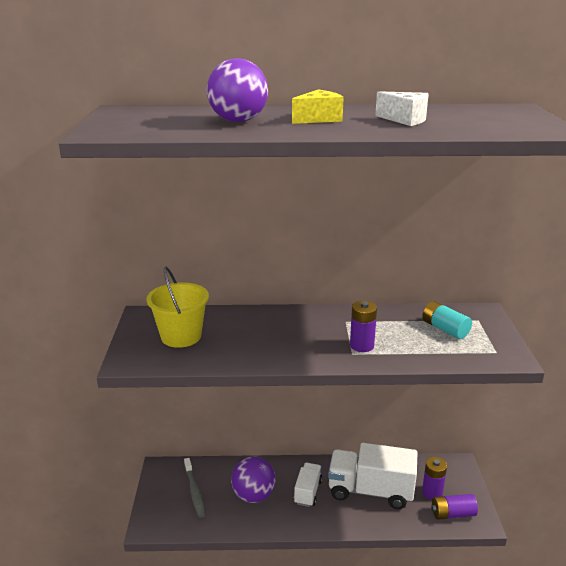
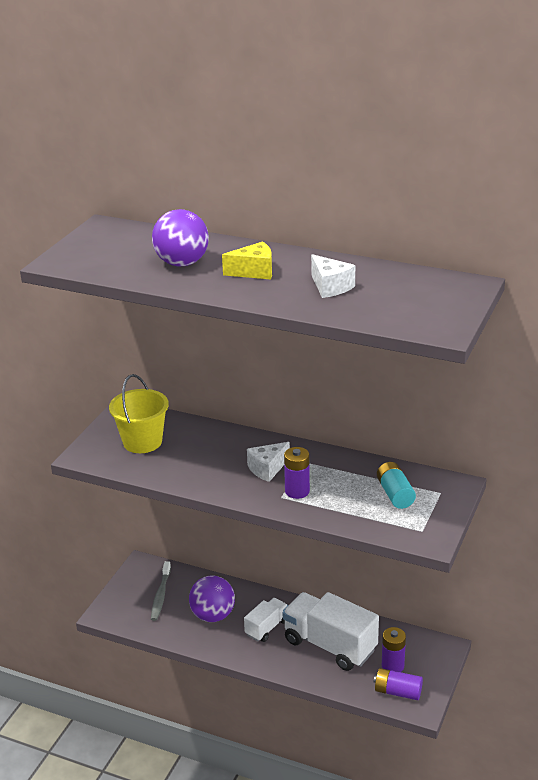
camera: 25 degrees right, 5 degrees up
(318, 333) = (267, 469): none -> white cheese

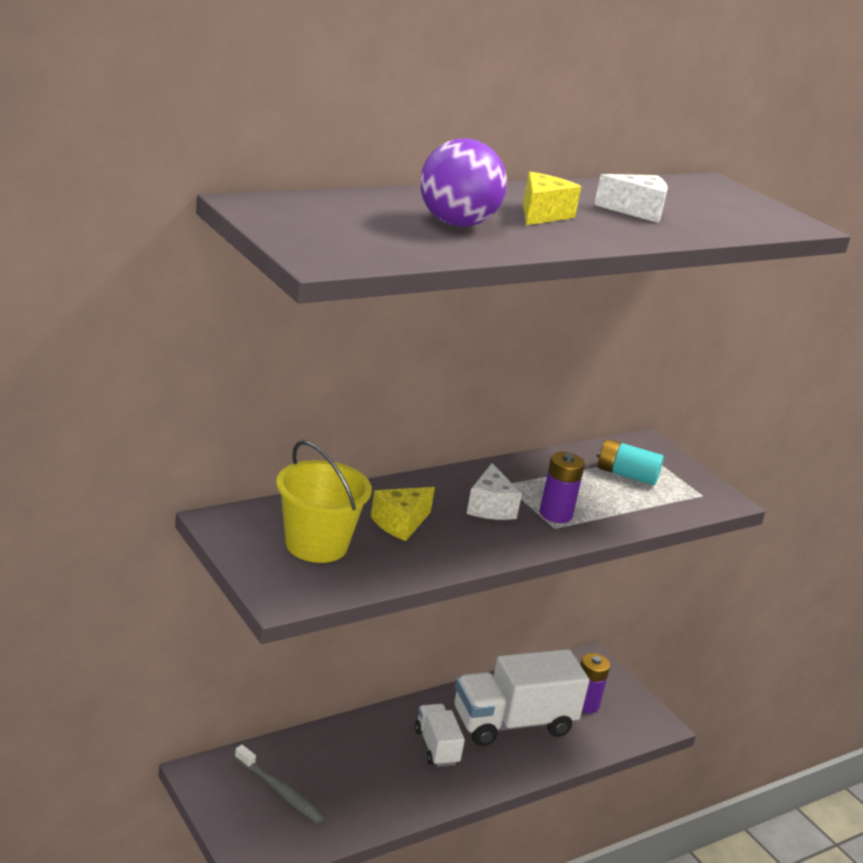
camera: 60 degrees left, 5 degrees down
(202, 452) = (400, 523): none -> yellow cheese
(213, 615) = (368, 772): purple ball -> none
(397, 692) = (624, 724): purple battery -> none

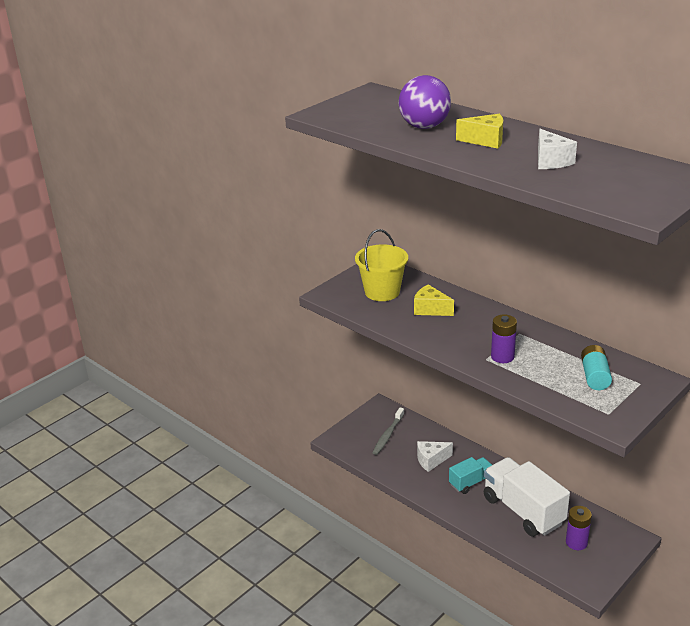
camera: 80 degrees right, 5 degrees up
(436, 747) = (471, 482): white truck -> turquoise truck
(490, 507) = (483, 333): white cheese -> white cheese (431, 460)

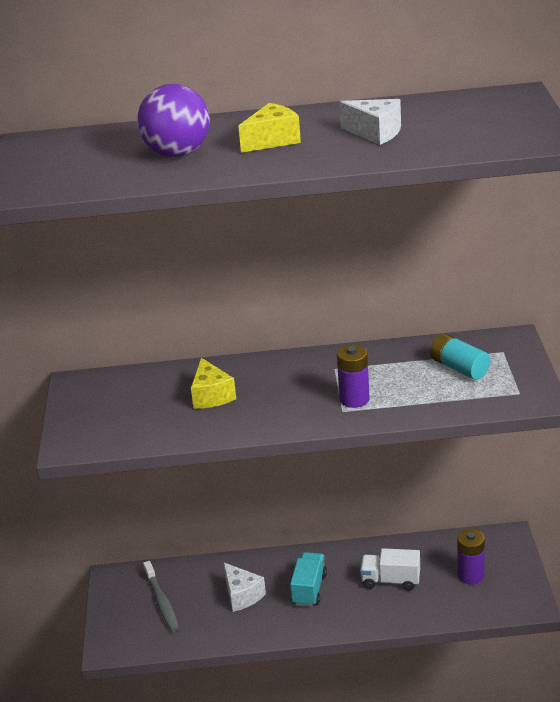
camera: 45 degrees left, 0 degrees up
(382, 292) = (129, 407): yellow bucket -> none
(430, 309) = (211, 396): yellow cheese -> yellow cheese turned 90 degrees counterclockwise
(431, 460) = (242, 595): white cheese -> white cheese turned 60 degrees counterclockwise
(523, 511) = (391, 581): white truck -> white truck, size x0.53

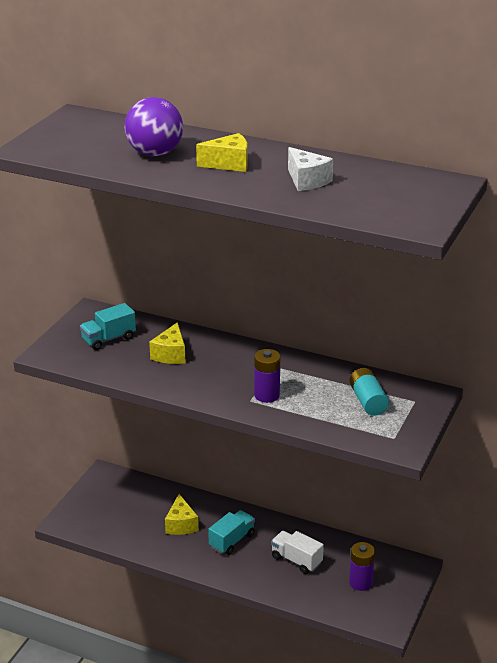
camera: 25 degrees right, 0 degrees up
(126, 404) = (108, 339): none -> turquoise truck
(162, 602) = (123, 505): grey toothbrush -> none
(242, 595) = (181, 524): white cheese -> yellow cheese

